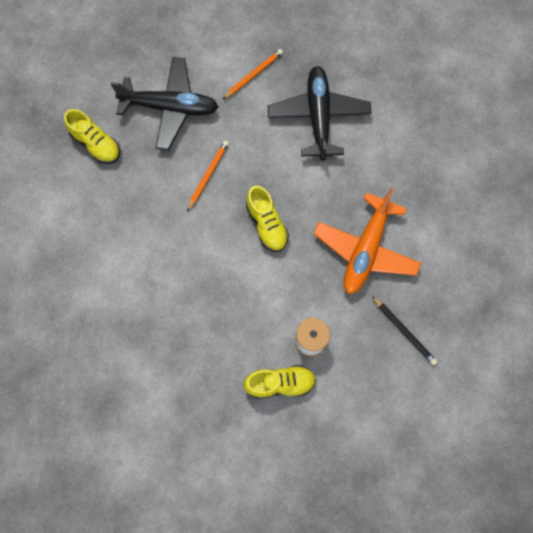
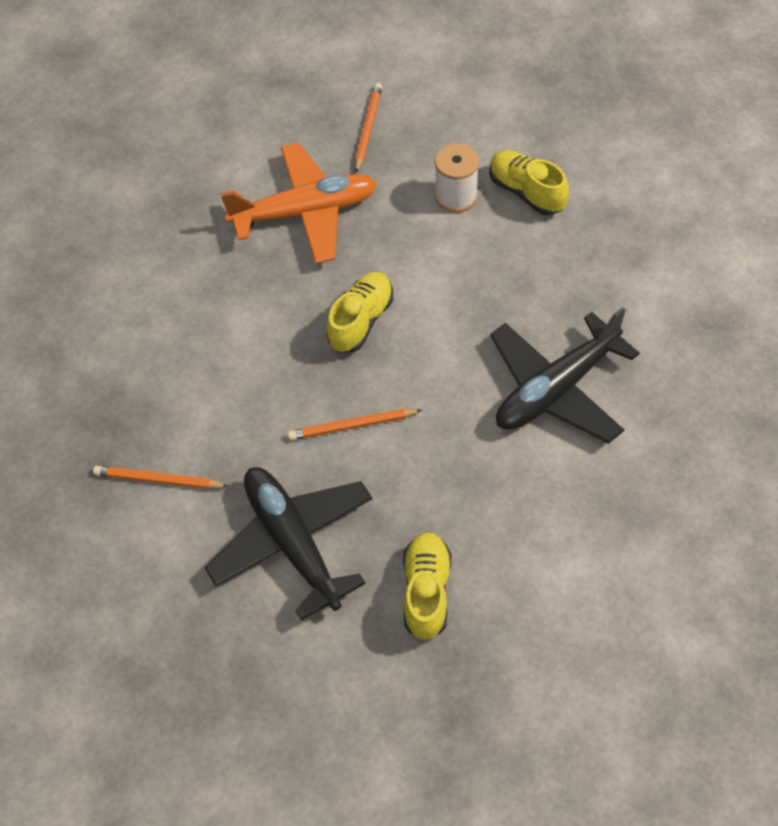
camera: 125 degrees left, 15 degrees down
(318, 117) = (165, 364): black plane -> black plane (556, 388)
(404, 331) = (367, 129): black pencil -> orange pencil

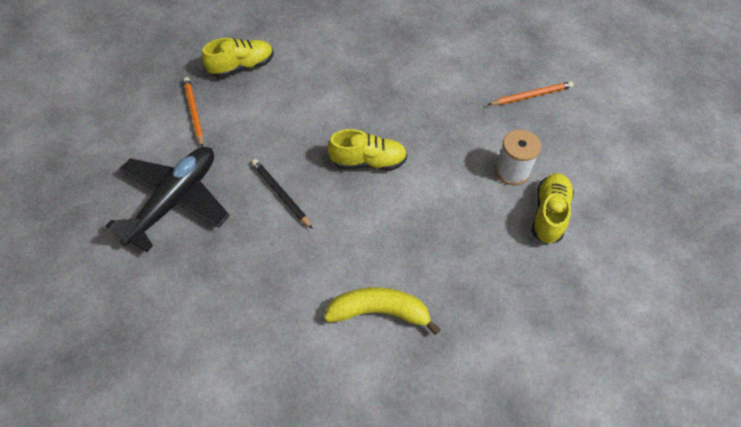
camera: 60 degrees right, 0 degrees up
(305, 213) = (436, 93): orange plane -> none
(352, 426) = (281, 194): orange pencil -> black pencil
(426, 591) = (166, 297): yellow shoe -> yellow shoe (242, 67)
(556, 388) = (379, 311): black plane -> yellow banana

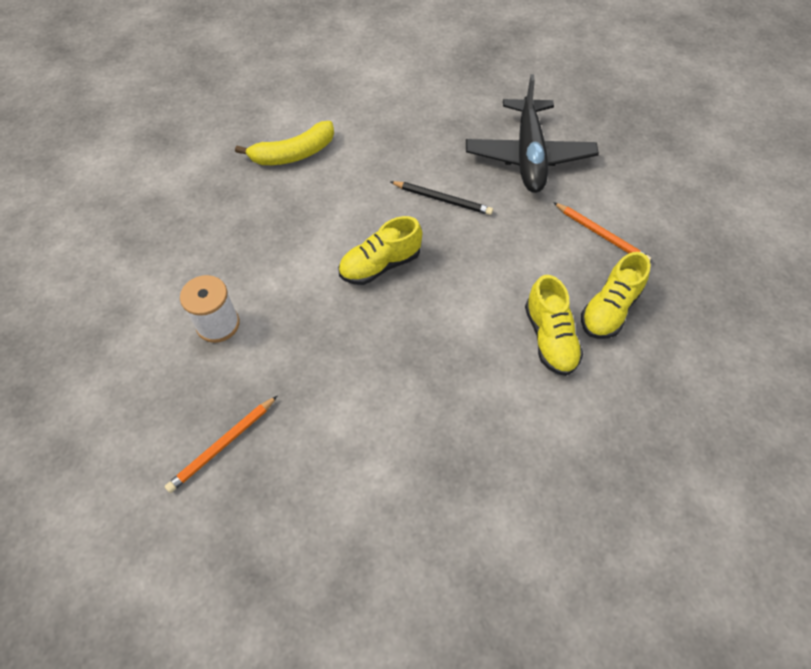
camera: 150 degrees right, 0 degrees up
(549, 214) = (164, 294): yellow shoe -> yellow shoe (550, 338)

